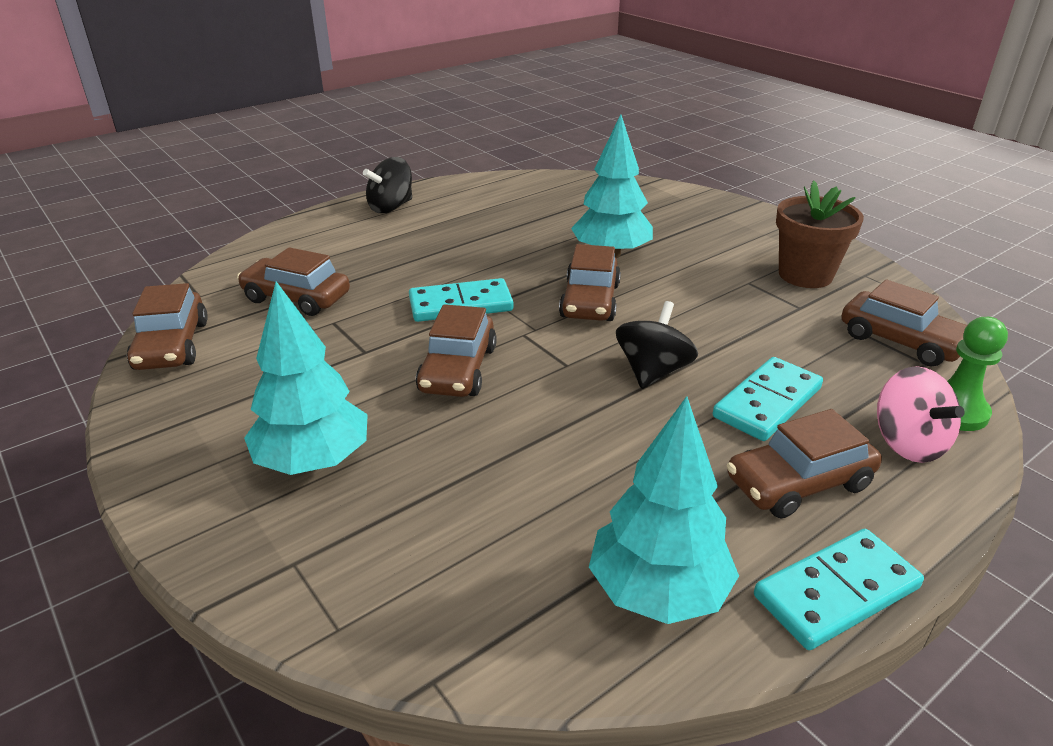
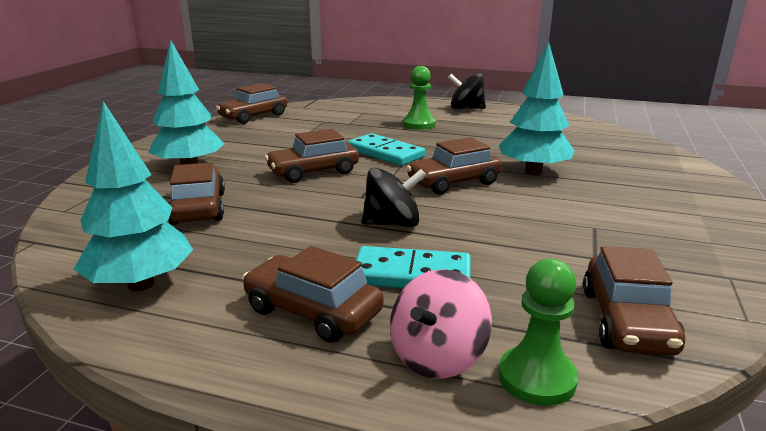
camera: 55 degrees right, 10 degrees down
(296, 298) = (330, 121): brown car -> brown car (198, 208)
(399, 251) = (419, 124): none -> green pawn
(805, 275) = (661, 247): brown flower pot -> none
(836, 592) = (184, 355): turquoise domino -> none

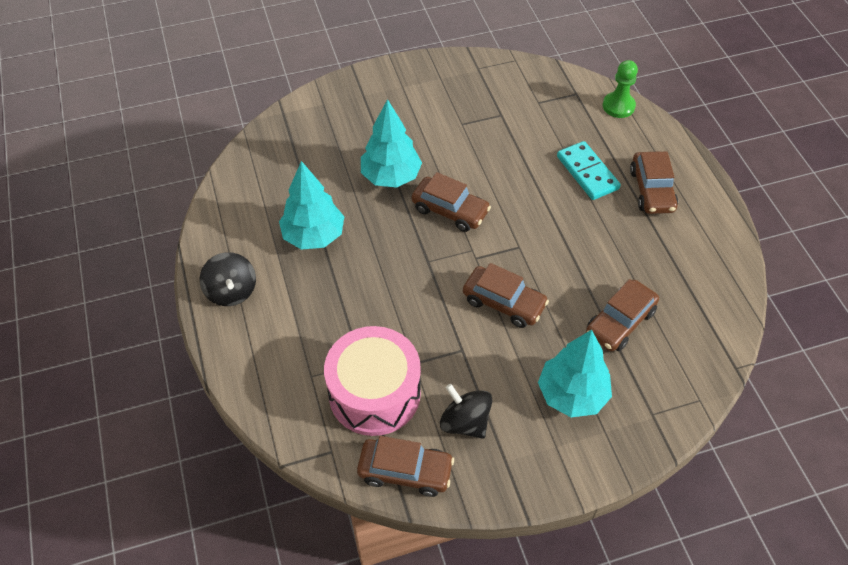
camera: 125 degrees left, 30 degrees up
(141, 284) = (705, 271): turquoise tree -> turquoise tree (313, 236)
(319, 121) = (374, 393): none -> pink drum
(385, 153) = (424, 282): turquoise domino -> none
(392, 223) = (541, 209): black spinning top -> black spinning top (465, 422)
(419, 124) = (321, 302): green pawn -> none
(437, 357) = (636, 136): pink spinning top -> none
(627, 321) = (553, 92): brown car -> none

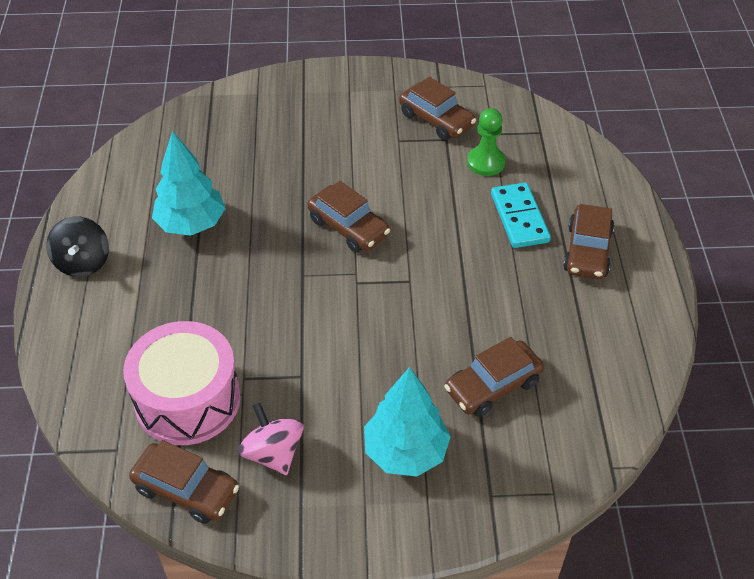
camera: 15 degrees right, 5 degrees down
(391, 176) = (298, 180): turquoise tree -> none
(465, 422) = (273, 453): black spinning top -> pink spinning top
(504, 302) = (368, 336): brown car -> brown car (436, 119)
(618, 106) = (584, 154): green pawn -> green pawn (486, 162)

